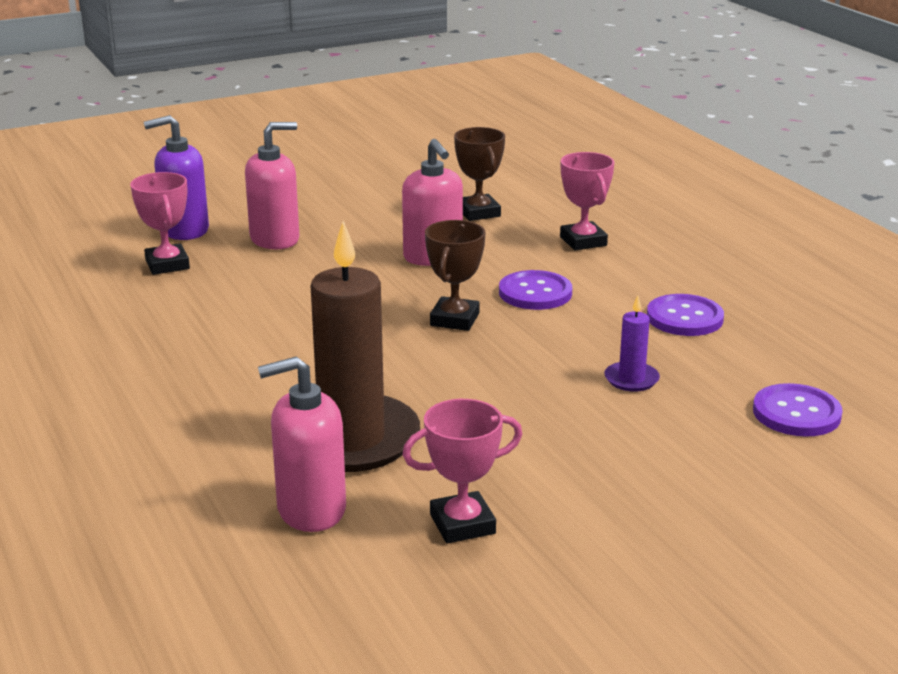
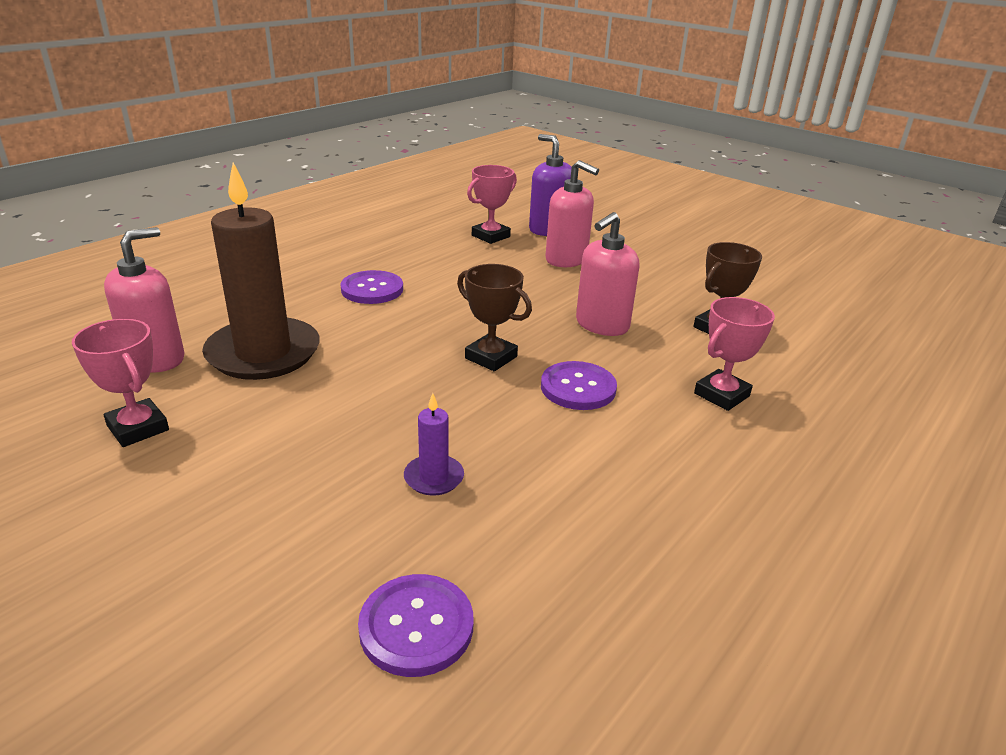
camera: 65 degrees right, 5 degrees up
(311, 510) = (156, 359): pink soap dispenser -> pink soap dispenser turned 75 degrees clockwise
(454, 319) = (491, 357): brown trophy -> brown trophy turned 45 degrees clockwise
(684, 318) = (602, 493): purple button -> purple button (372, 289)

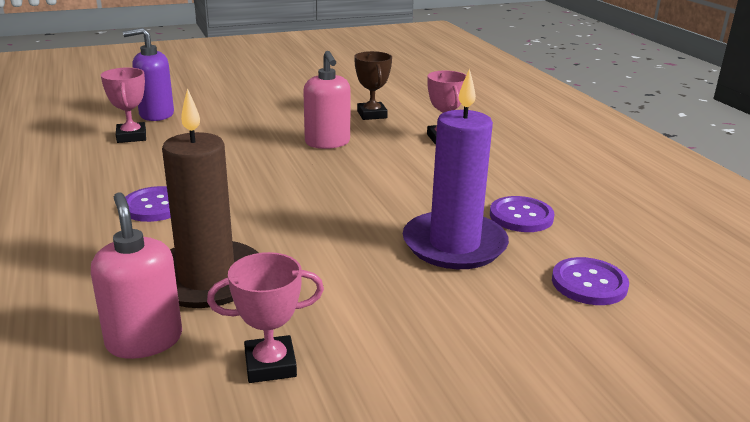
camera: 60 degrees left, 5 degrees down
(434, 478) = (454, 245): purple candle -> purple candle, size x2.32
(491, 357) = (327, 188): brown trophy -> none
(566, 259) = (217, 124): pink soap dispenser -> none
(578, 388) = (396, 173): purple button -> purple button (521, 216)

